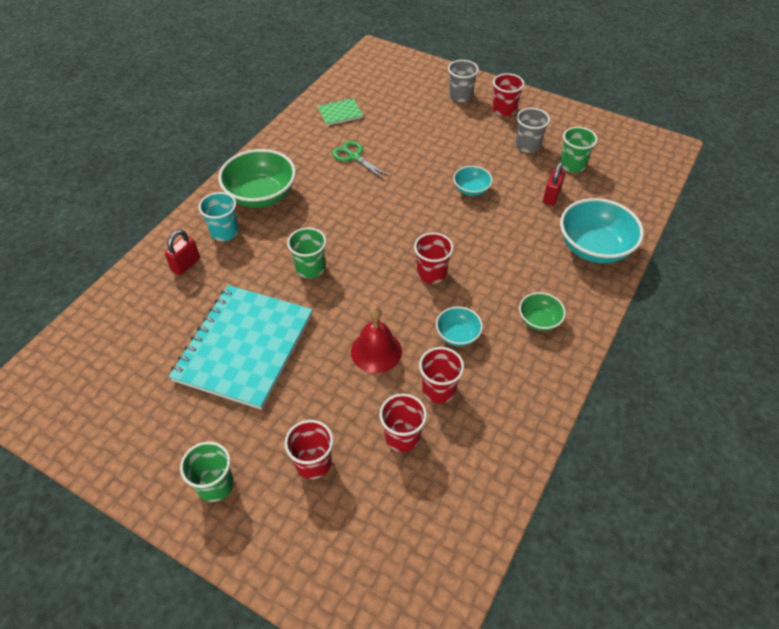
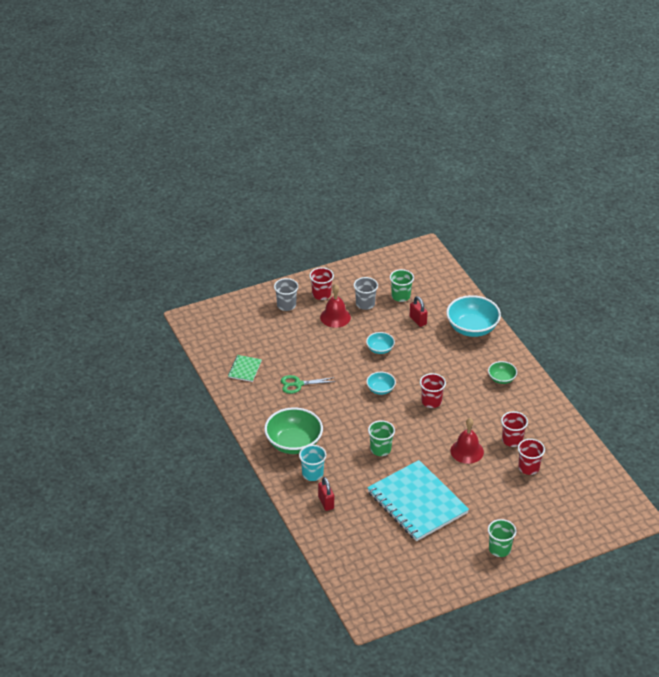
camera: 55 degrees left, 10 degrees down
(313, 463) = (517, 507): red cup -> none
(457, 335) = (484, 414): turquoise bowl -> turquoise bowl (380, 389)
(482, 135) = (335, 317): none -> red bell

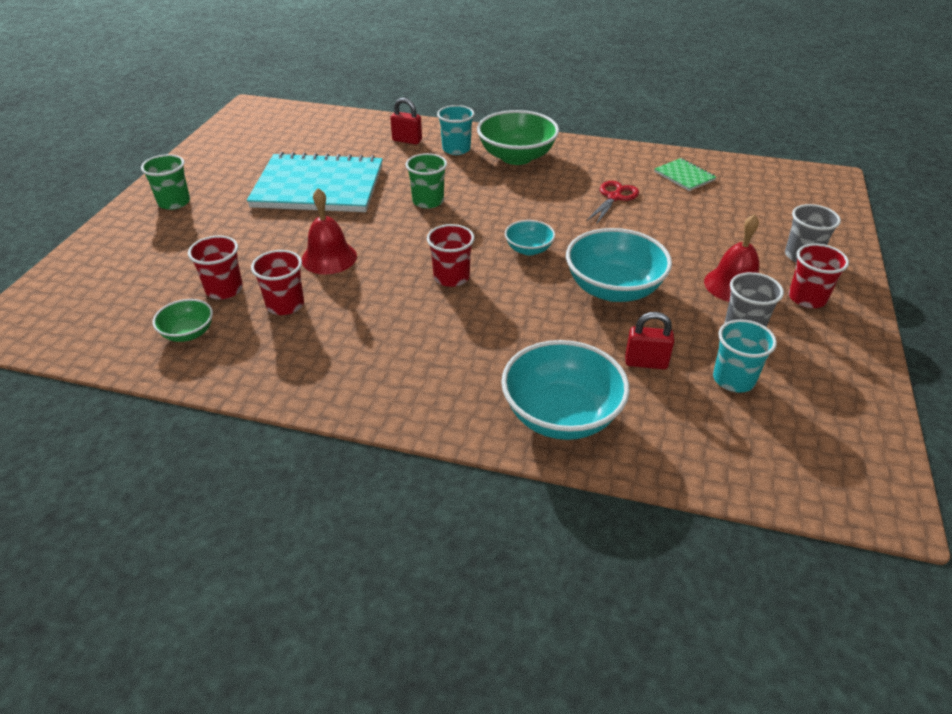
camera: 130 degrees right, 0 degrees up
(298, 384) = (614, 197): green scissors -> red scissors
(380, 349) = (613, 289): turquoise bowl -> turquoise bowl, size x1.91
(401, 296) = (733, 379): green cup -> turquoise cup
(501, 379) = (404, 371): green bowl -> green bowl (188, 333)

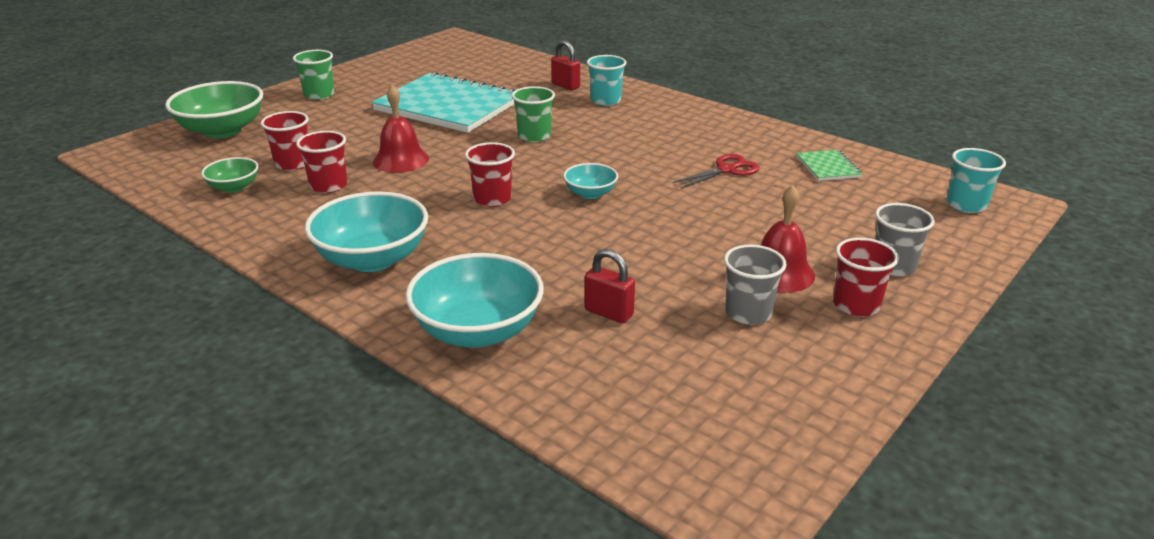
camera: 25 degrees right, 10 degrees down
(516, 157) = (659, 117): green bowl -> green bowl (222, 131)
(613, 289) = (642, 245): turquoise bowl -> turquoise bowl (372, 259)
(733, 379) = (688, 352): turquoise cup -> turquoise cup (966, 205)

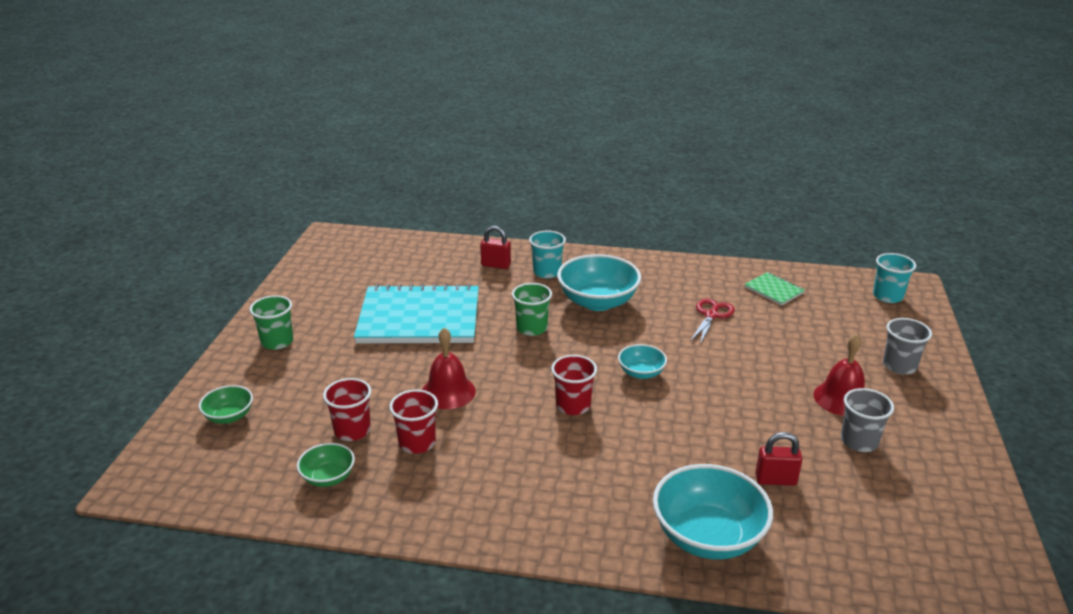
camera: 30 degrees left, 0 degrees up
(222, 131) = (229, 416): green bowl -> green bowl, size x0.52
(372, 259) = (549, 504): turquoise bowl -> turquoise bowl (598, 302)
(856, 305) = (911, 407): red cup -> none

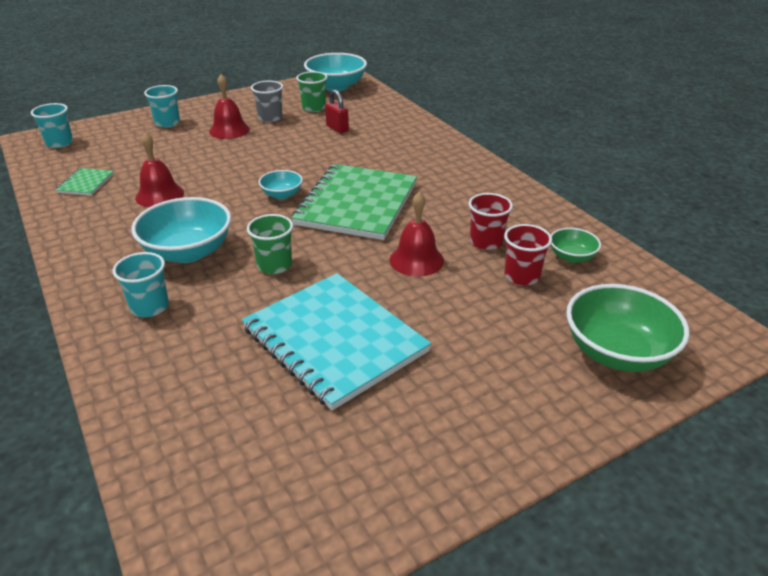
camera: 130 degrees left, 5 degrees up
(229, 416) = (617, 352): green bowl -> green bowl, size x1.91
(277, 342) = (501, 414): green cup -> green cup (313, 108)
(496, 265) = (162, 351): red padlock -> none
(573, 405) = (357, 204): red cup -> green notebook
(708, 536) = (408, 132): turquoise bowl -> turquoise bowl (336, 86)
(711, 315) = (159, 195): red scissors -> red bell
(899, 366) = (167, 123): grey cup -> turquoise cup

